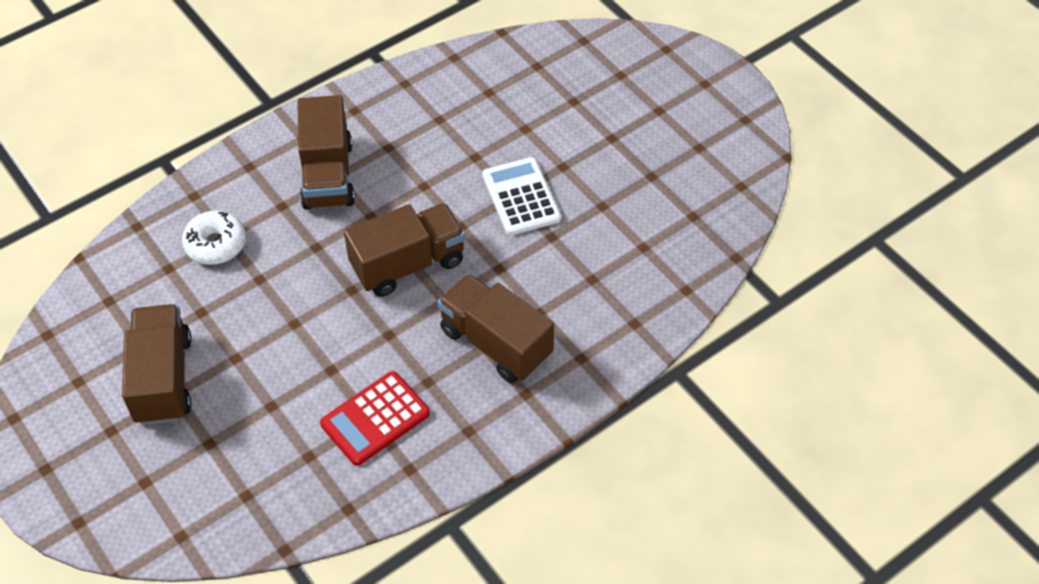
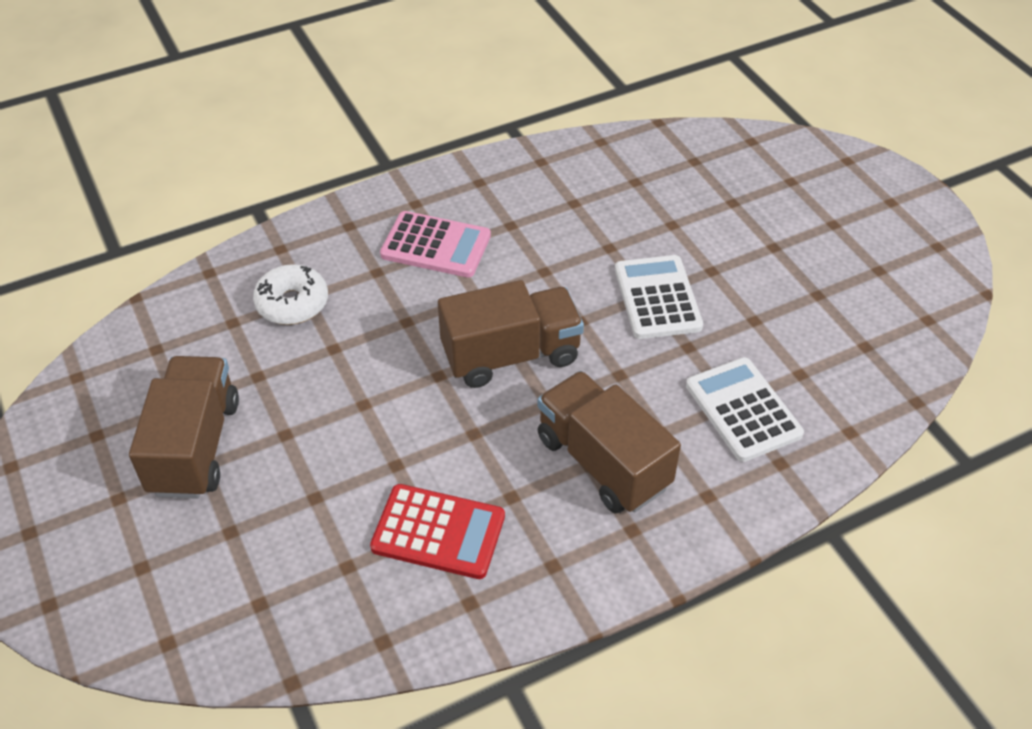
camera: 10 degrees right, 5 degrees down
(328, 175) = (436, 246): brown truck -> pink calculator
(375, 418) = (438, 532): red calculator -> red calculator turned 135 degrees counterclockwise
(601, 284) = (743, 410): none -> white calculator

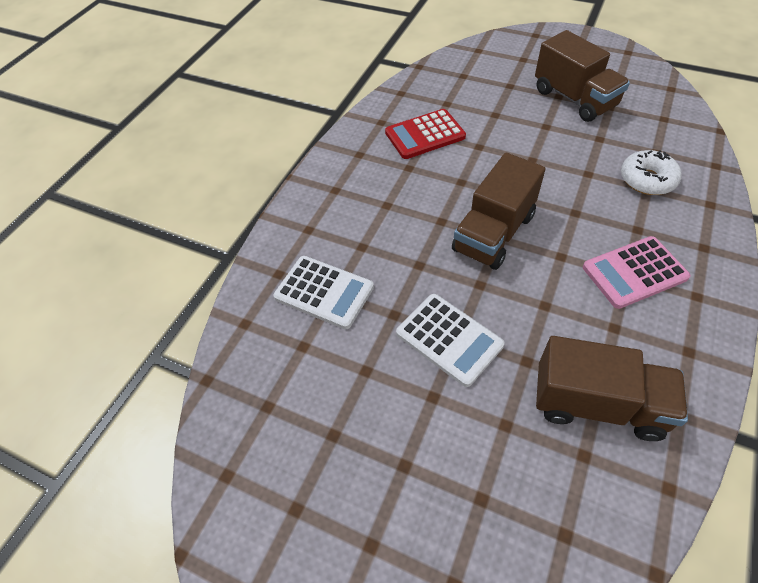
camera: 145 degrees right, 5 degrees up
(602, 462) = (380, 210): brown truck -> brown truck (597, 404)

